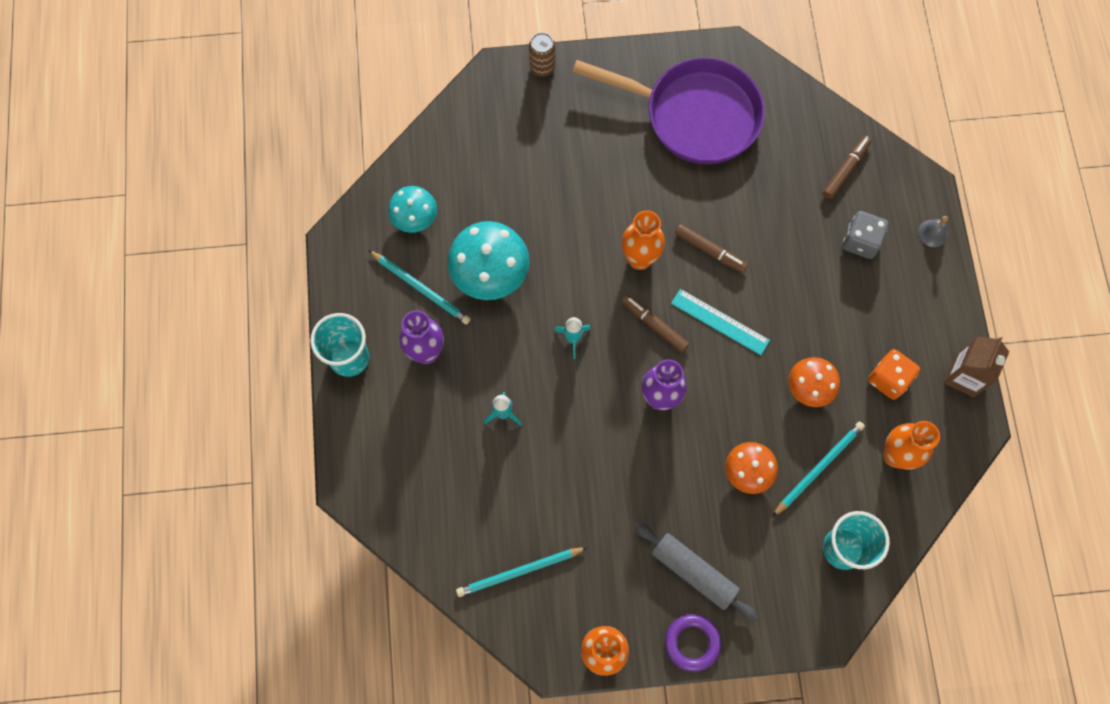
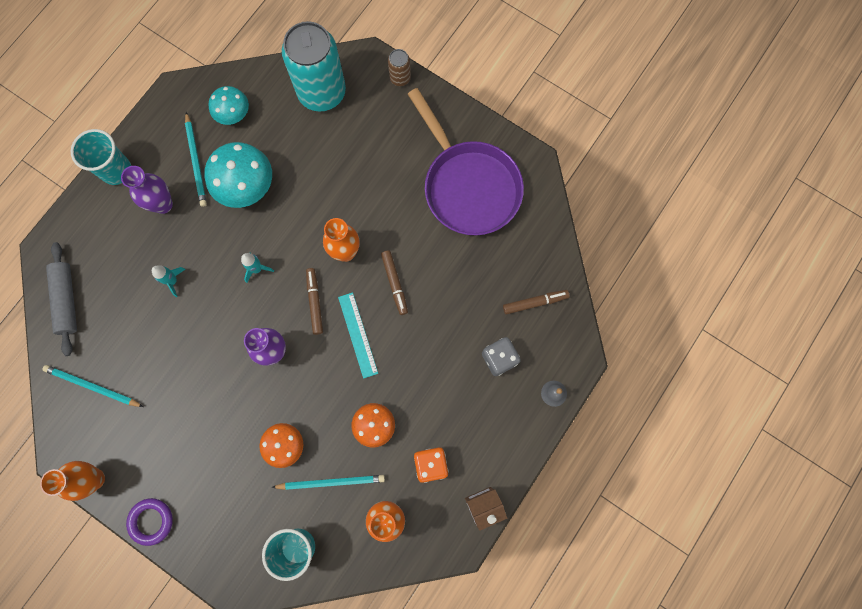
camera: 40 degrees right, 5 degrees up
(481, 134) = (322, 92): none -> turquoise can
(693, 572) = (192, 479): grey rolling pin -> grey rolling pin (66, 300)

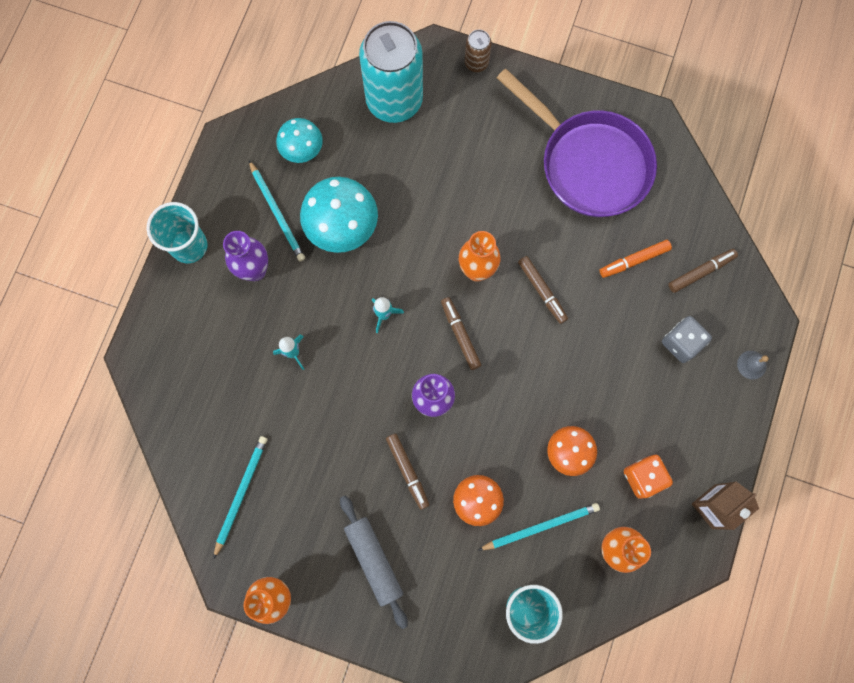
camera: 15 degrees left, 0 degrees up
(66, 300) = (179, 406): grey rolling pin -> grey rolling pin (373, 560)
(93, 386) = (241, 494): turquoise pencil -> turquoise pencil turned 105 degrees clockwise
(151, 521) = (355, 625): purple ring -> none
(235, 405) = (407, 471): none -> brown marker
(358, 335) = (519, 358): turquoise ruler -> none
(481, 278) = (634, 260): none -> orange marker

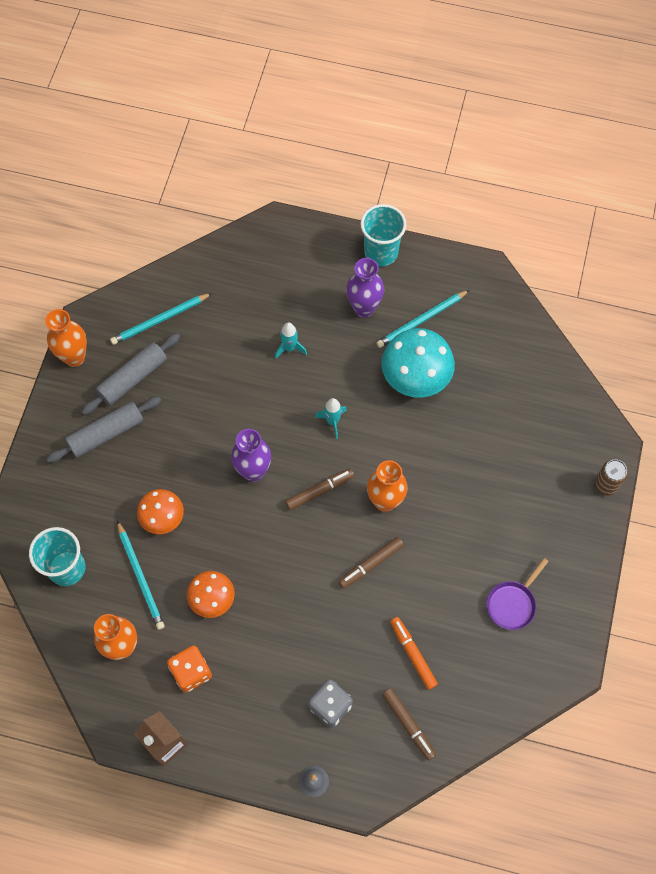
camera: 85 degrees right, 10 degrees down
(241, 494) = (160, 320): turquoise pencil -> turquoise pencil turned 135 degrees clockwise
(302, 149) = (488, 334): turquoise mushroom -> none
(310, 528) = (133, 378): none -> grey rolling pin
(394, 100) = (551, 411): turquoise can -> none
(407, 471) = (187, 455): brown marker -> none
(589, 163) = (512, 604): purple pan -> purple pan, size x0.43

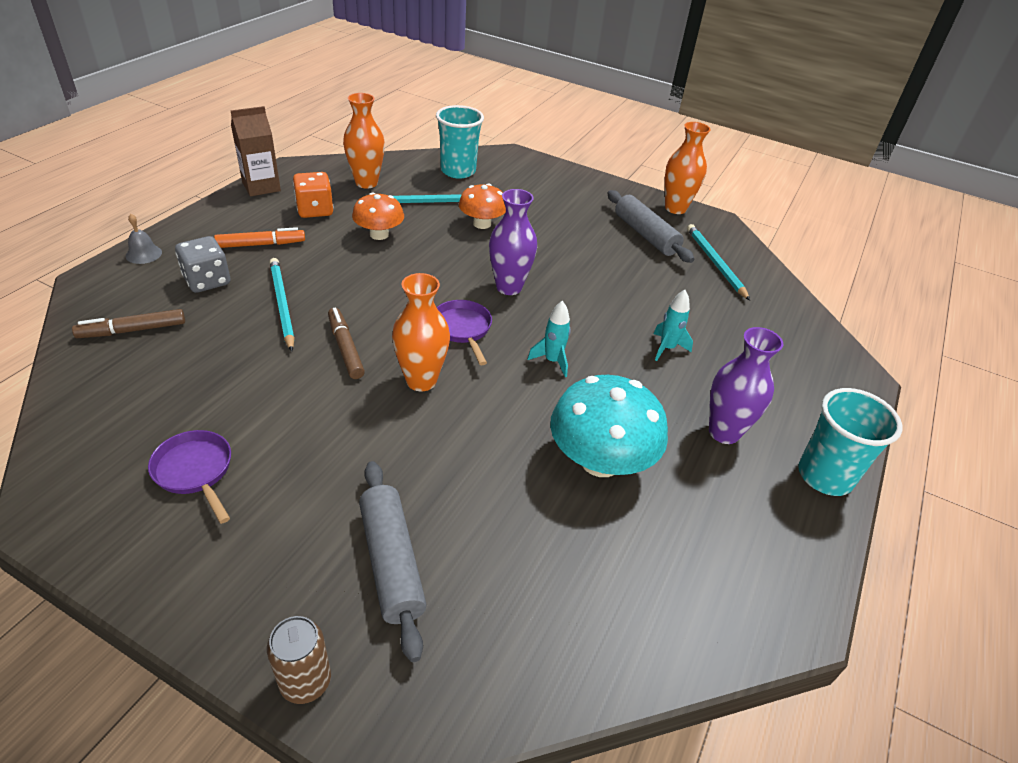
camera: 100 degrees right, 25 degrees down
(106, 433) = (586, 210): grey rolling pin -> grey rolling pin (392, 562)
(319, 491) = (462, 329): brown marker -> purple pan
(412, 654) = (209, 355): orange marker -> orange marker (261, 244)
(422, 320) = (699, 494): turquoise pencil -> turquoise pencil (282, 305)

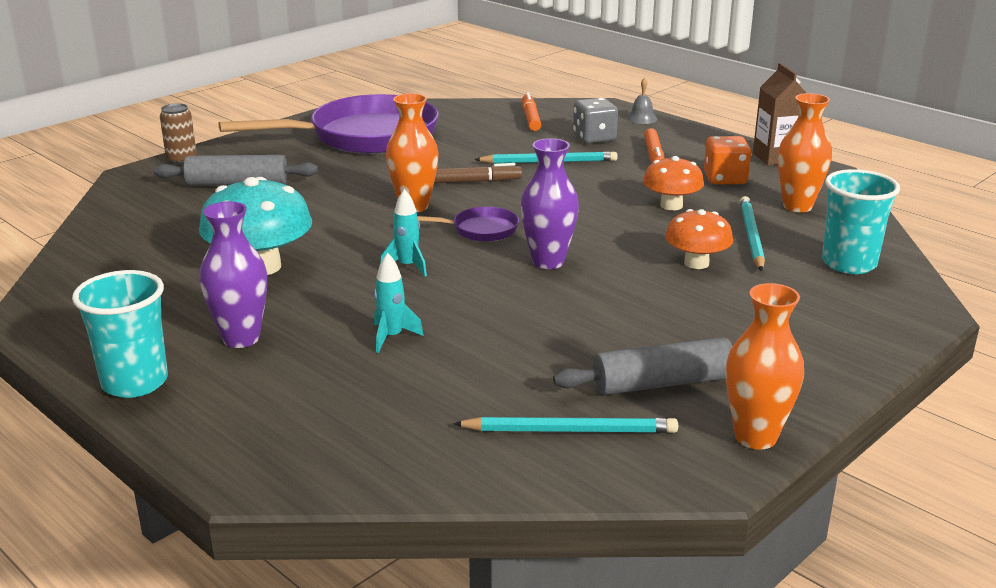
camera: 110 degrees right, 15 degrees down
(132, 330) = (530, 118): brown marker -> orange marker
(195, 471) = (365, 136): purple pan -> purple pan, size x2.34

